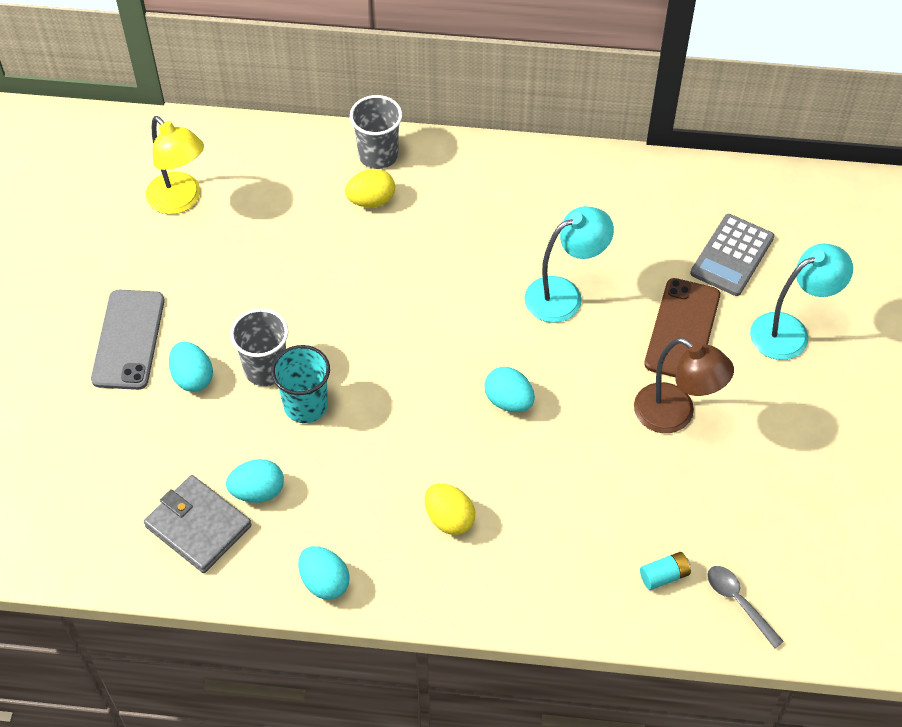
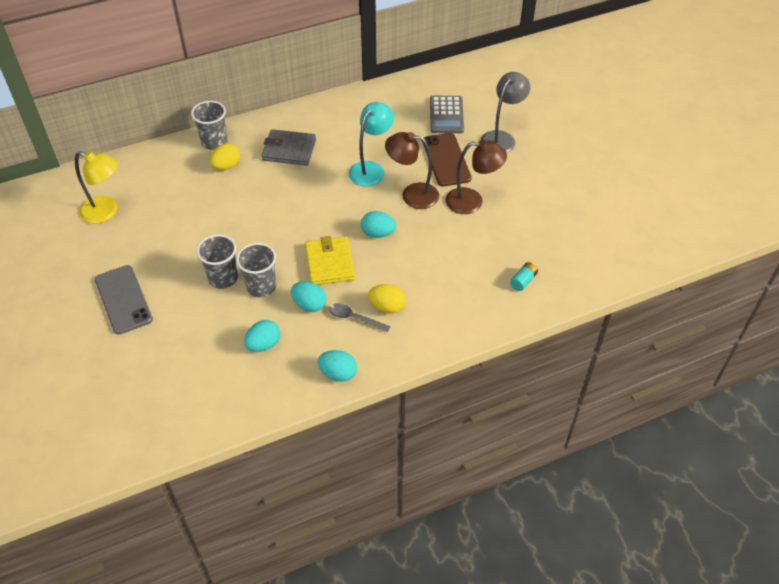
camera: 30 degrees left, 5 degrees down
(193, 377) = (180, 302): turquoise egg -> turquoise egg (309, 305)
(198, 526) = (239, 380): grey wallet -> grey wallet (289, 150)
(306, 405) = (261, 286): turquoise cup -> grey cup
(415, 414) = (329, 263): none -> yellow wallet
(596, 363) = (412, 194): none -> brown lamp
(738, 602) = (569, 275): grey spoon -> grey spoon (354, 318)
(790, 331) = (501, 138): turquoise lamp -> grey lamp

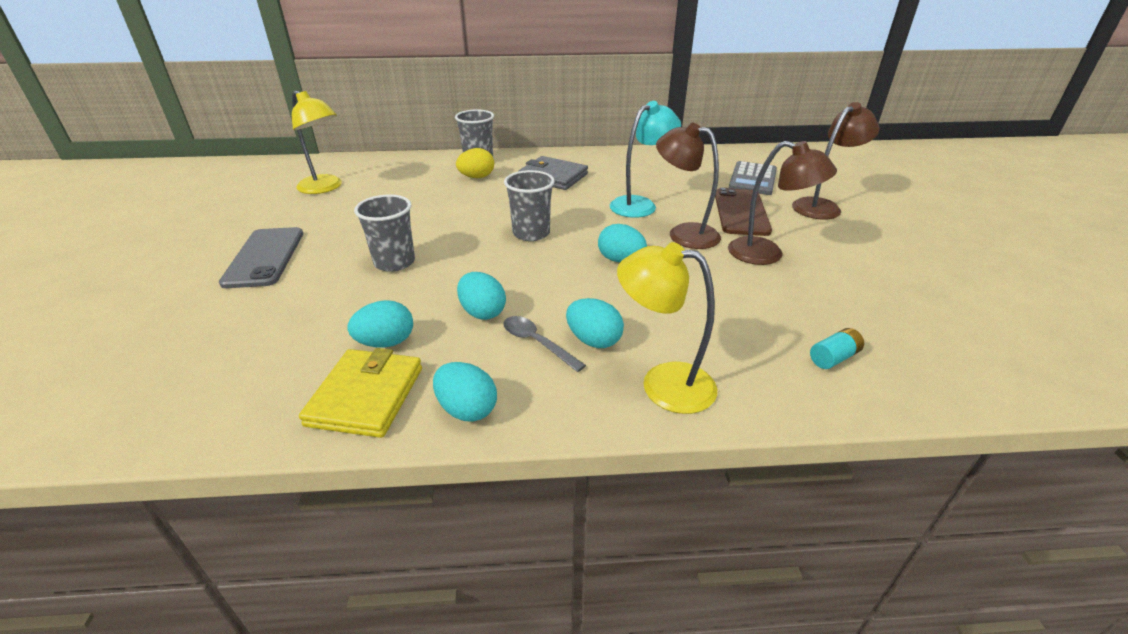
camera: 20 degrees right, 15 degrees down
(261, 286) = (434, 280): grey cup -> grey cup (531, 233)
(329, 263) = (538, 275): yellow wallet -> yellow wallet (366, 396)
(387, 307) = (593, 340): yellow egg -> turquoise egg
(436, 325) = (663, 383): none -> yellow lamp
(501, 138) = (822, 206): grey lamp -> brown lamp

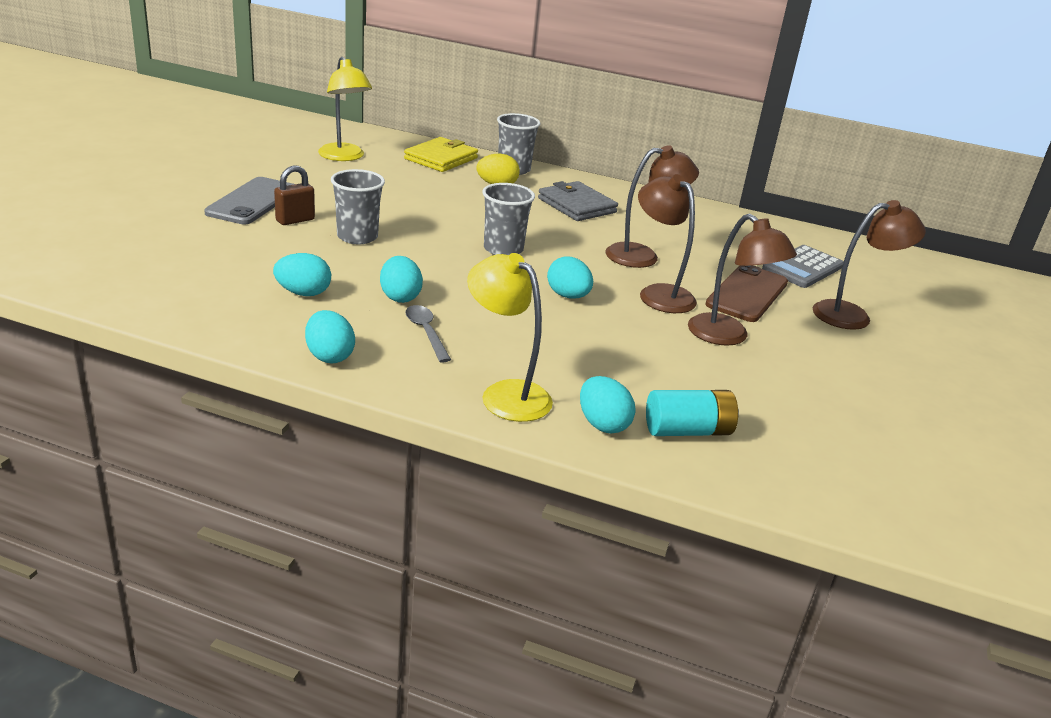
camera: 20 degrees right, 5 degrees down
(321, 264) = (295, 220): none -> brown padlock
(366, 396) = (261, 322): yellow wallet -> yellow wallet (441, 158)
(593, 340) = (477, 346): turquoise egg -> turquoise egg (602, 424)
(640, 204) = (642, 256): turquoise lamp -> brown lamp
(833, 358) = (688, 430): turquoise battery -> turquoise battery, size x1.62

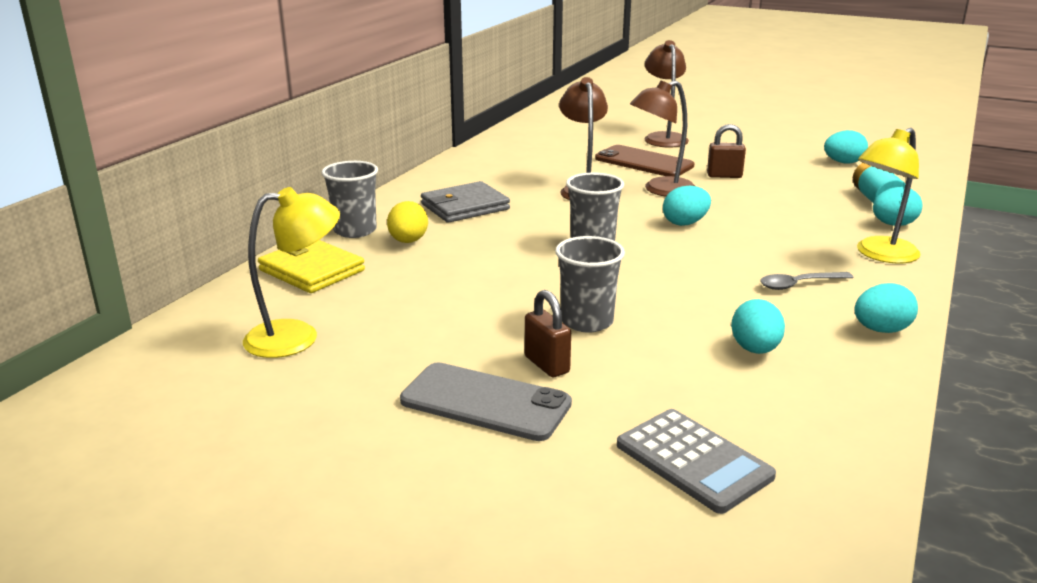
camera: 80 degrees left, 5 degrees down
(400, 297) = (732, 296): turquoise egg -> turquoise egg (843, 162)
(727, 336) = (724, 176): brown lamp -> brown padlock
(803, 268) = (585, 141): grey calculator -> grey calculator (693, 461)

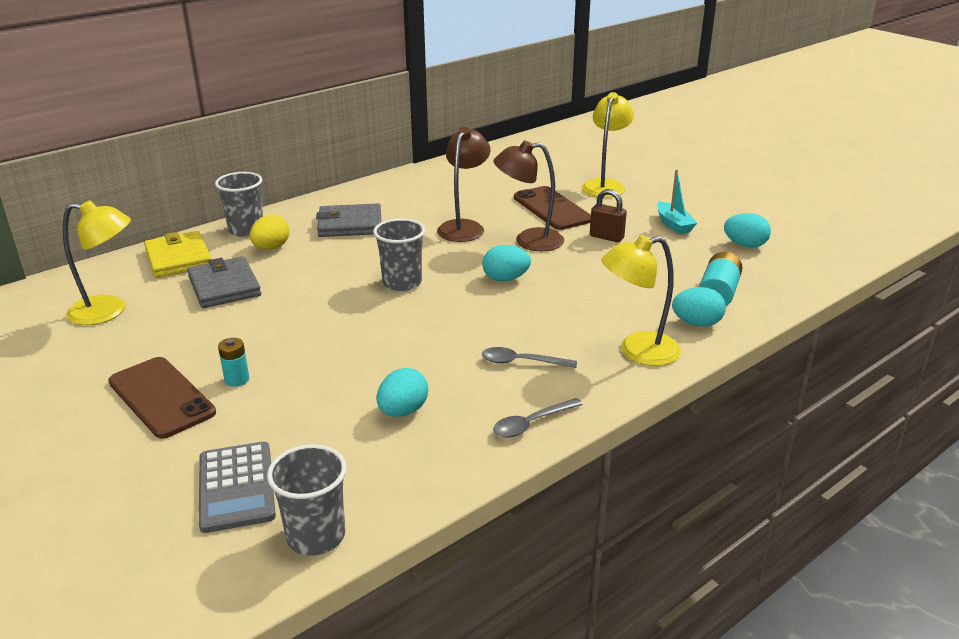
camera: 25 degrees right, 5 degrees up
(405, 285) = (224, 286): none -> grey wallet
(485, 402) = (161, 397): grey phone -> brown phone
(547, 365) = (237, 379): brown padlock -> turquoise battery
(587, 321) = (310, 351): grey cup -> grey cup (316, 536)
(663, 138) = (605, 185): brown lamp -> yellow lamp
(765, 157) = (673, 224): none -> turquoise boat
(881, 330) = (531, 424): turquoise egg -> grey spoon

